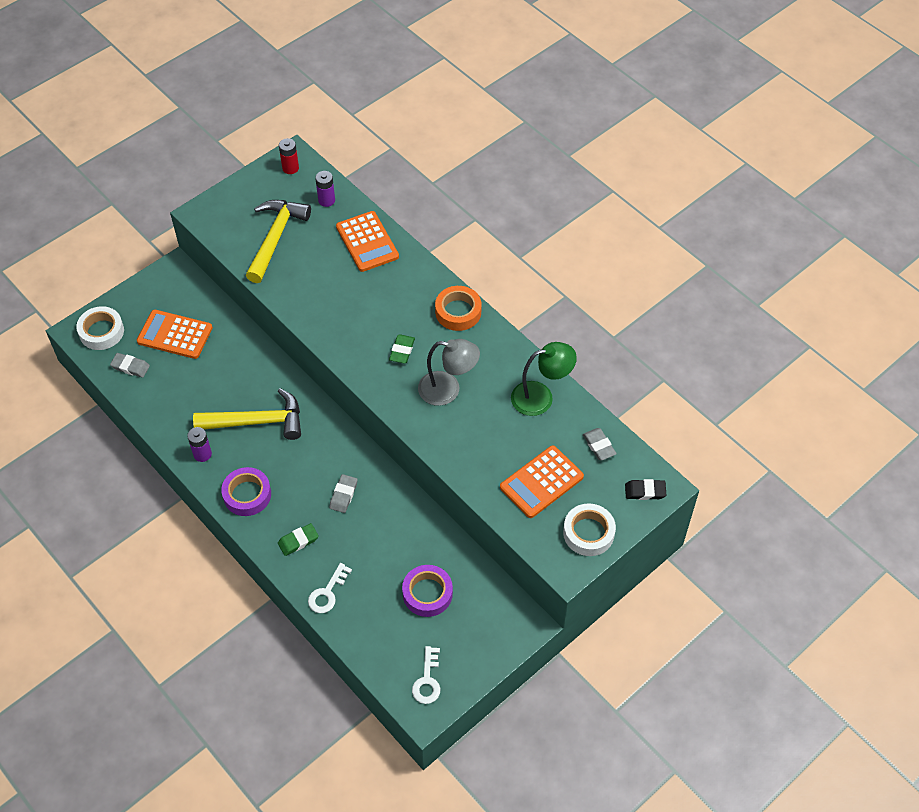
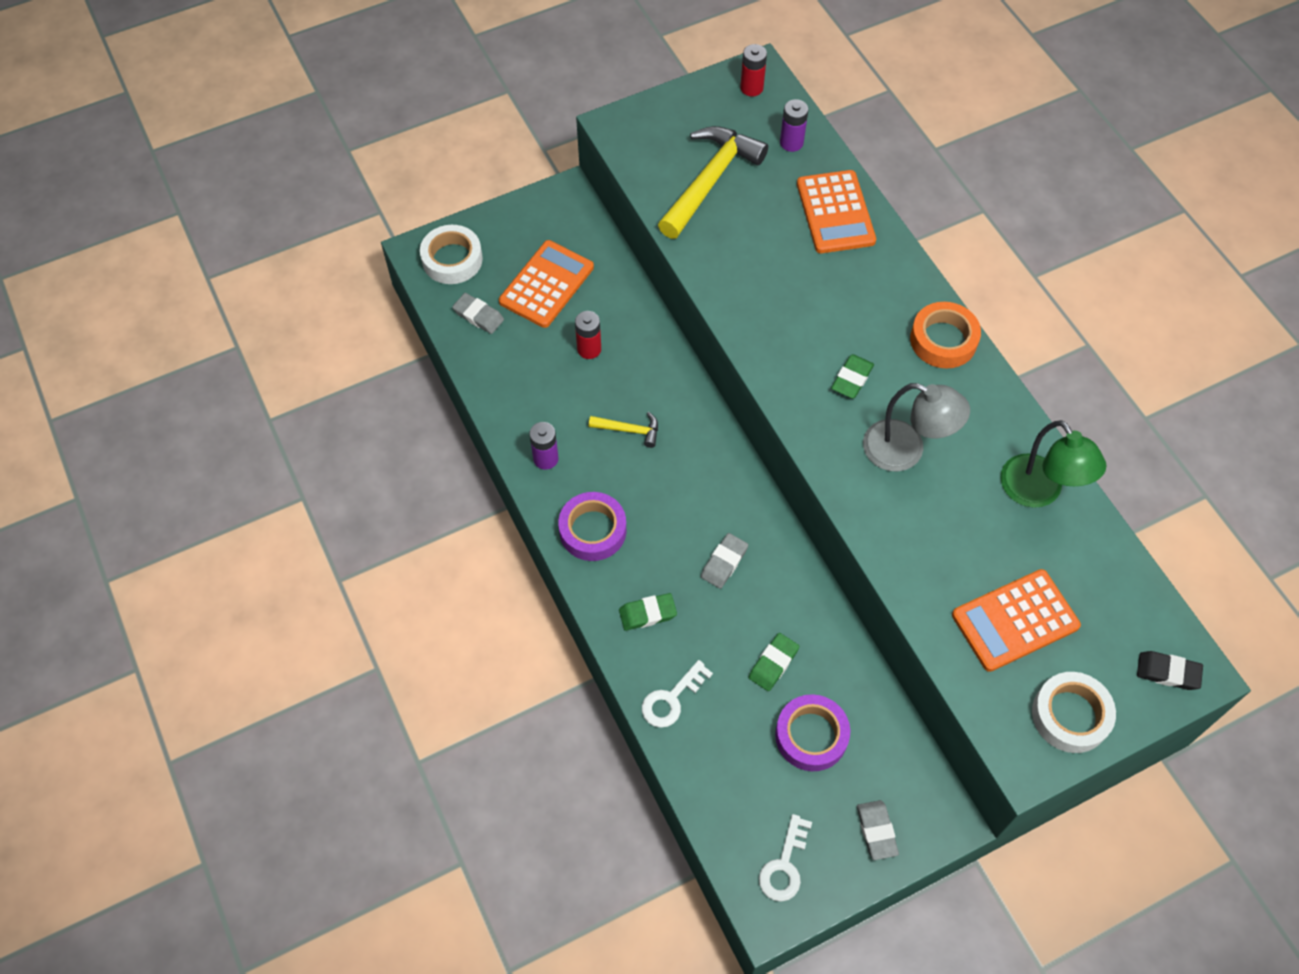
camera: 15 degrees right, 5 degrees up
(175, 335) = (546, 284): orange calculator -> orange calculator turned 90 degrees clockwise
(216, 373) = (589, 349): none -> red battery
(257, 421) = (629, 430): yellow hammer -> yellow hammer, size x0.47
(392, 553) = (773, 663): none -> green eraser
(541, 397) = (1038, 492): green lamp -> green lamp turned 60 degrees clockwise
(599, 446) = (1111, 586): grey eraser -> grey eraser (876, 831)

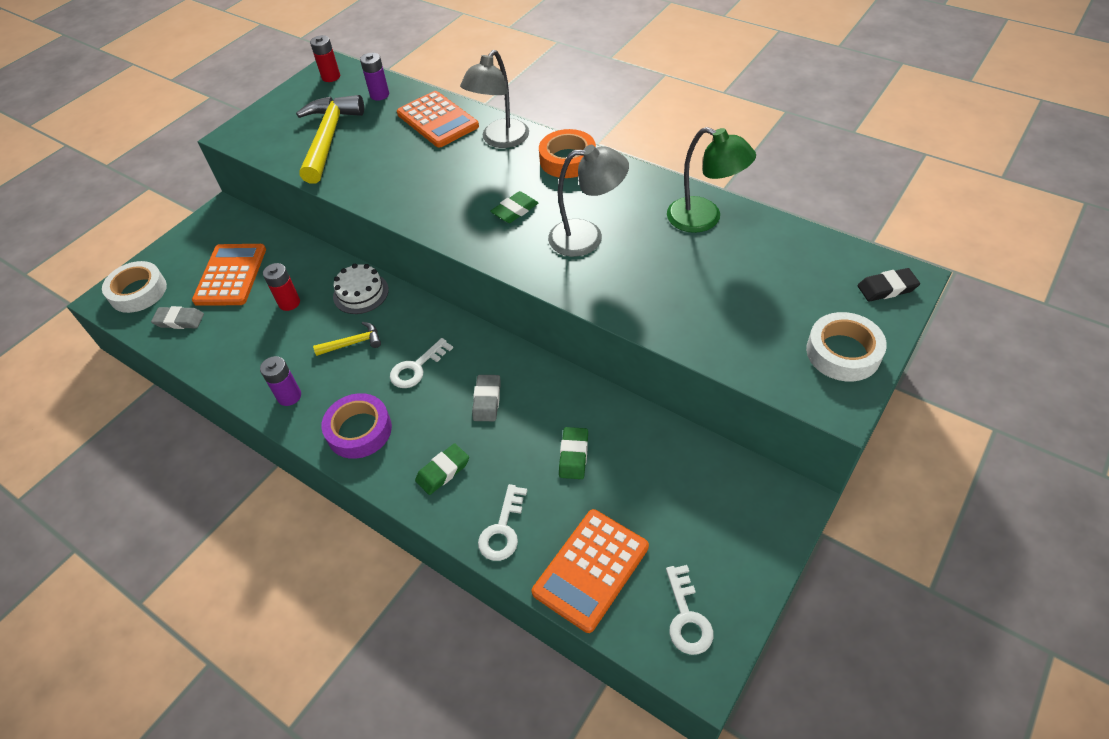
camera: 25 degrees left, 10 degrees down
(662, 374) = (361, 293): none -> white cake
(676, 491) = (417, 368): none -> white key
(811, 736) = (640, 495): purple tape -> none
(852, 379) = (515, 210): green eraser -> green eraser turned 45 degrees clockwise
(876, 831) = (744, 542): grey eraser -> none
(887, 275) = (500, 140): none -> grey lamp
(1015, 620) = (751, 308): orange calculator -> orange calculator (591, 569)

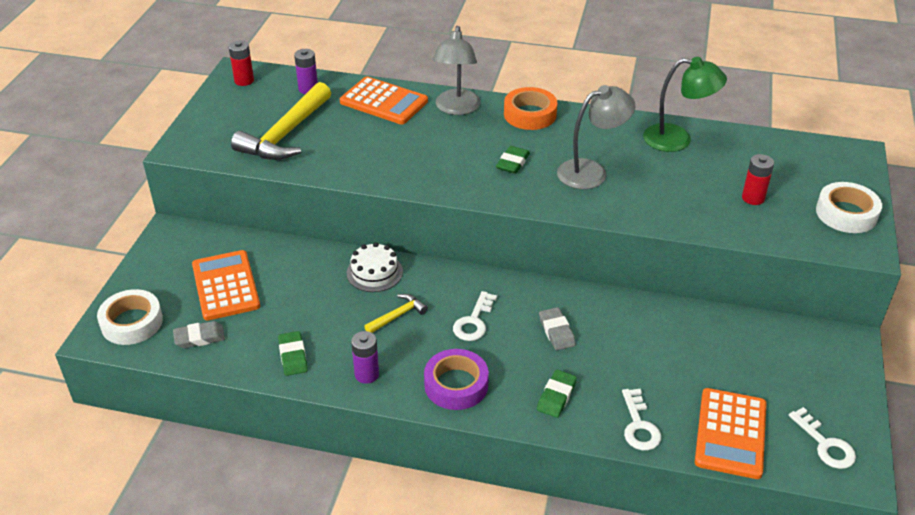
camera: 25 degrees left, 10 degrees down
(289, 303) = (307, 296): red battery -> red battery (753, 198)
(329, 138) = (285, 134): yellow hammer -> yellow hammer turned 135 degrees counterclockwise
(573, 455) = (660, 354): green eraser -> green eraser (293, 356)
(887, 288) = (847, 162): black eraser -> none

